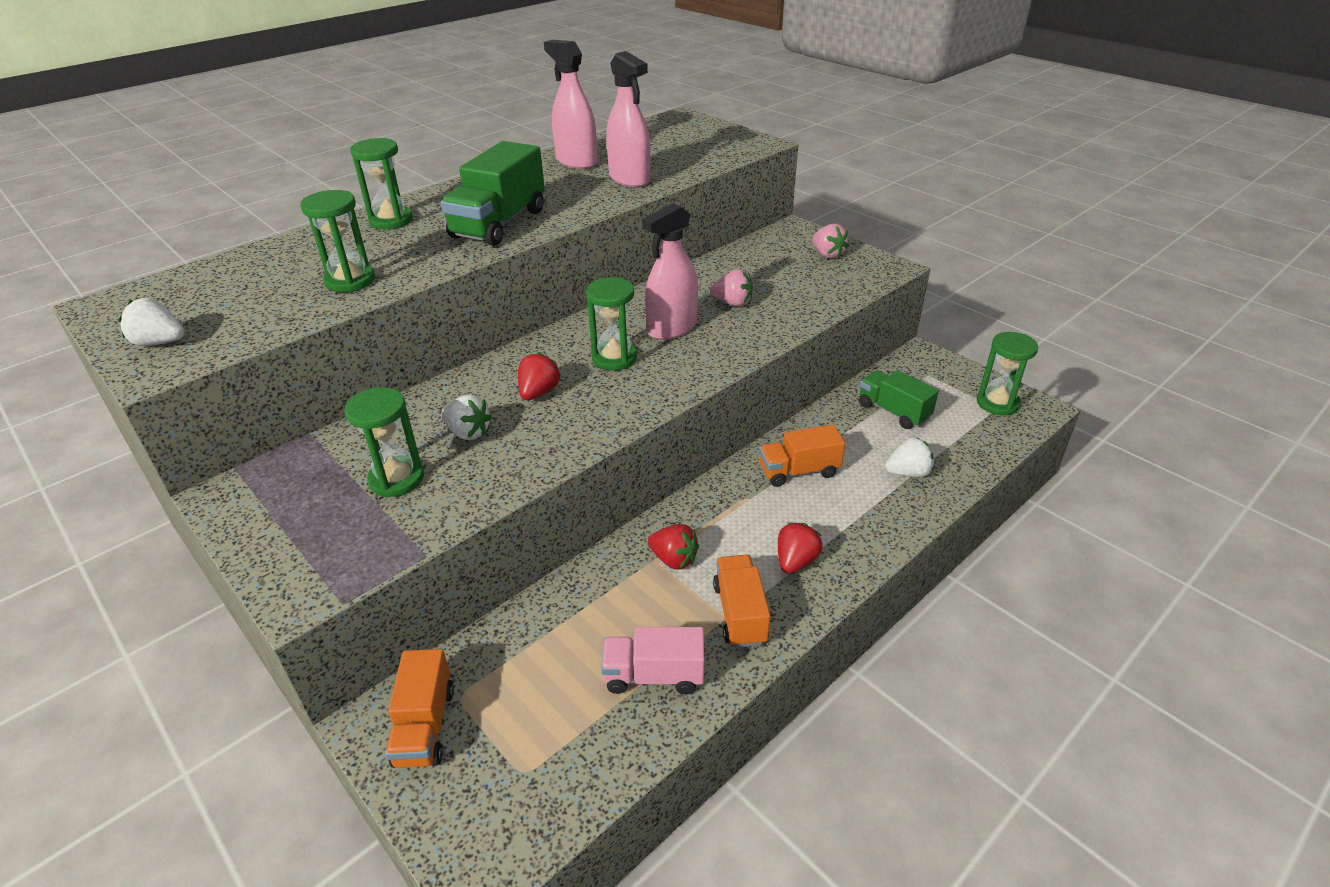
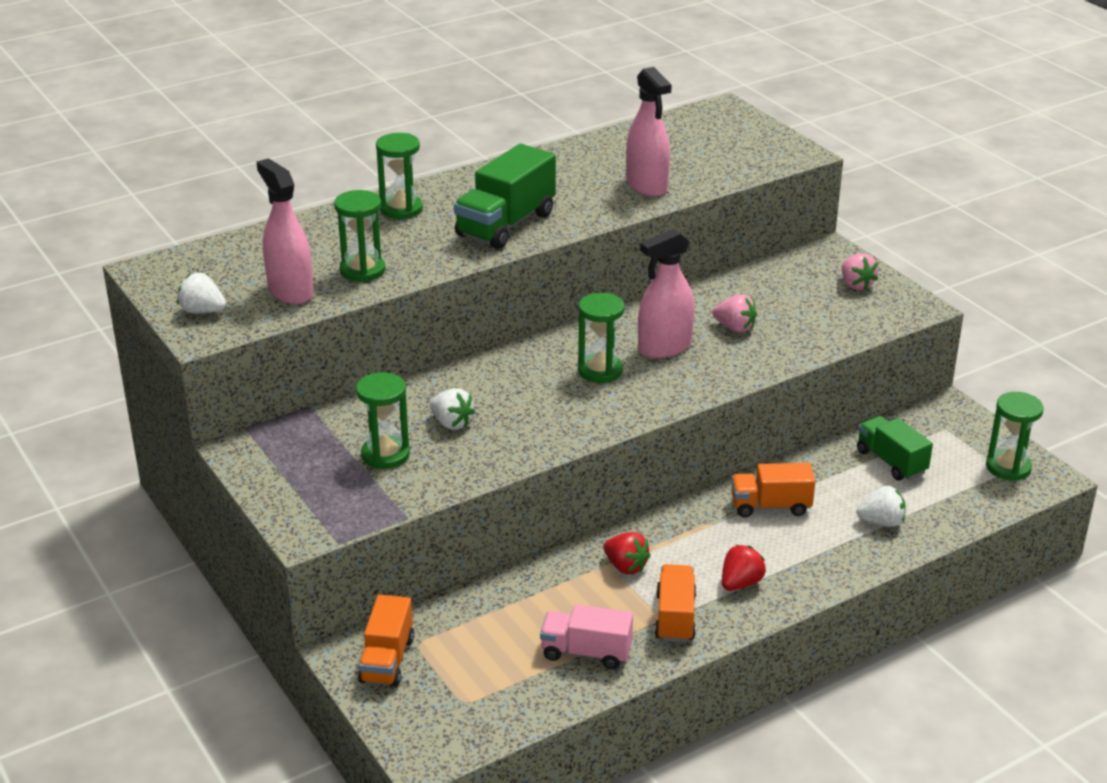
camera: 10 degrees right, 5 degrees down
(539, 392) = (521, 395): red strawberry -> none
(576, 162) = (595, 158): pink spray bottle -> pink spray bottle (290, 291)

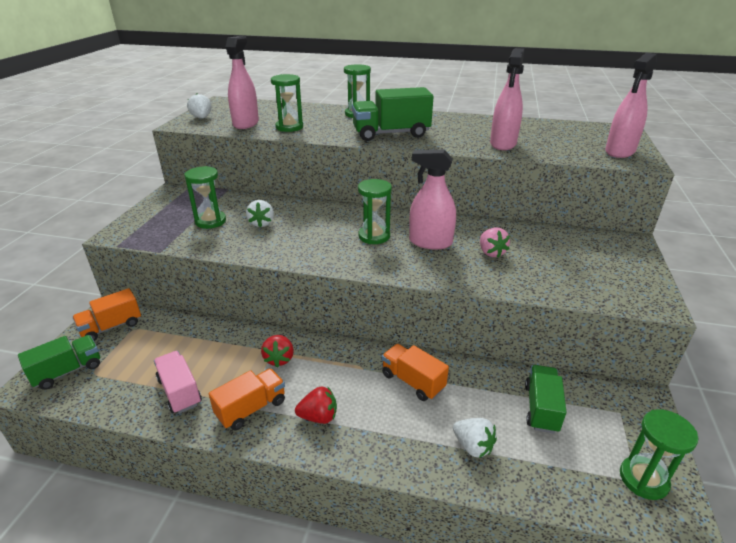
camera: 45 degrees right, 0 degrees up
(434, 720) = (68, 371): none -> green truck
(765, 147) = (620, 151): none -> pink spray bottle
(856, 285) = (621, 268): pink strawberry -> none

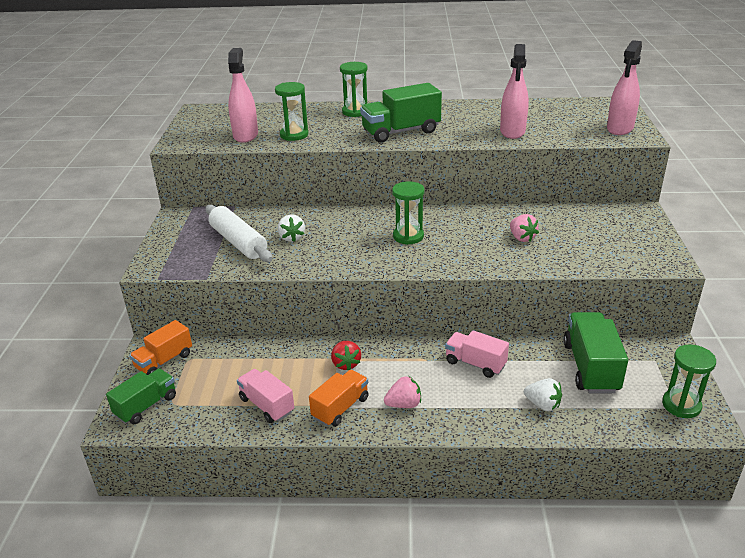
camera: 10 degrees left, 0 degrees up
(202, 118) = (193, 133): white strawberry -> none
(210, 221) = (238, 242): green hourglass -> white rolling pin
(318, 417) = (404, 404): red strawberry -> pink strawberry
(412, 381) = (475, 363): orange truck -> pink truck
(430, 242) = (463, 235): pink spray bottle -> none
(541, 408) = (590, 367): green truck -> green truck, size x1.53

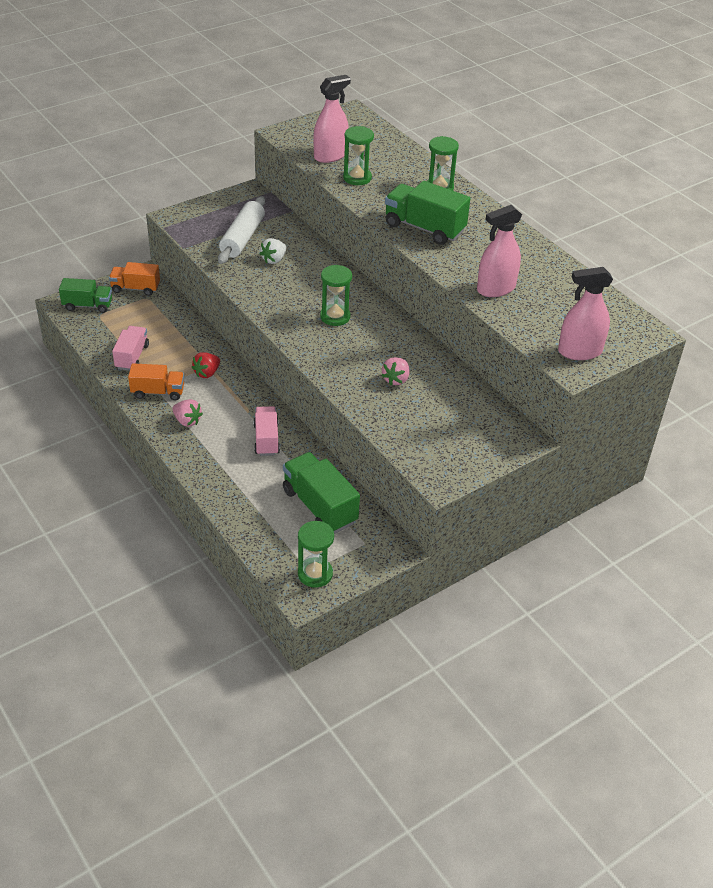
camera: 50 degrees right, 10 degrees up
(542, 405) = (248, 493): white strawberry -> none
(590, 367) = (319, 506): green truck -> green truck turned 90 degrees counterclockwise

